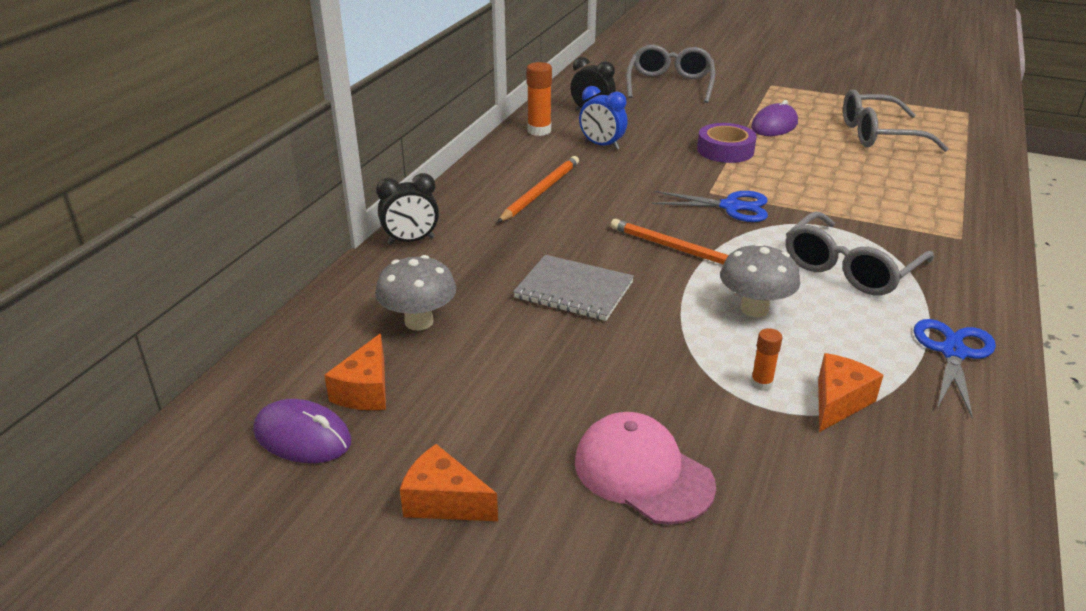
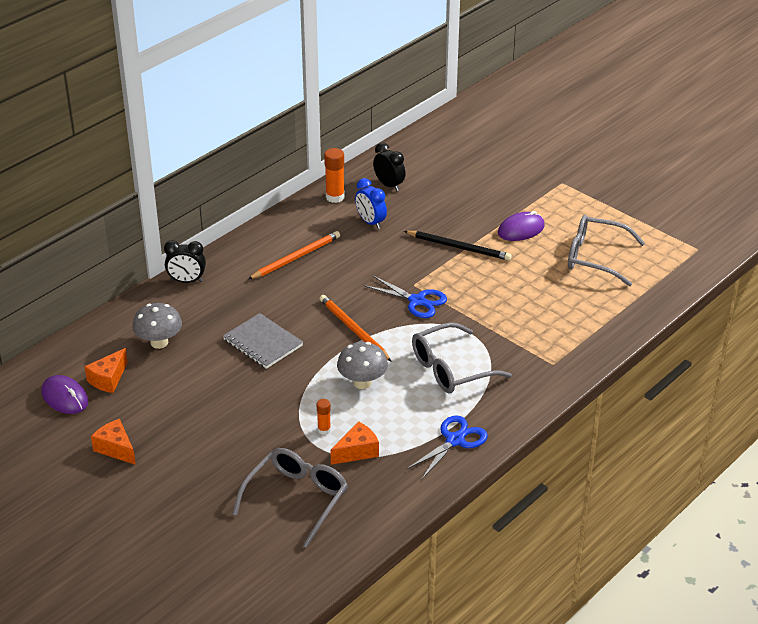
camera: 20 degrees right, 5 degrees up
(642, 473) = (221, 460): pink cap -> none
(670, 84) = (476, 165): grey glasses -> grey glasses (297, 499)
(725, 150) = (459, 247): purple tape -> black pencil

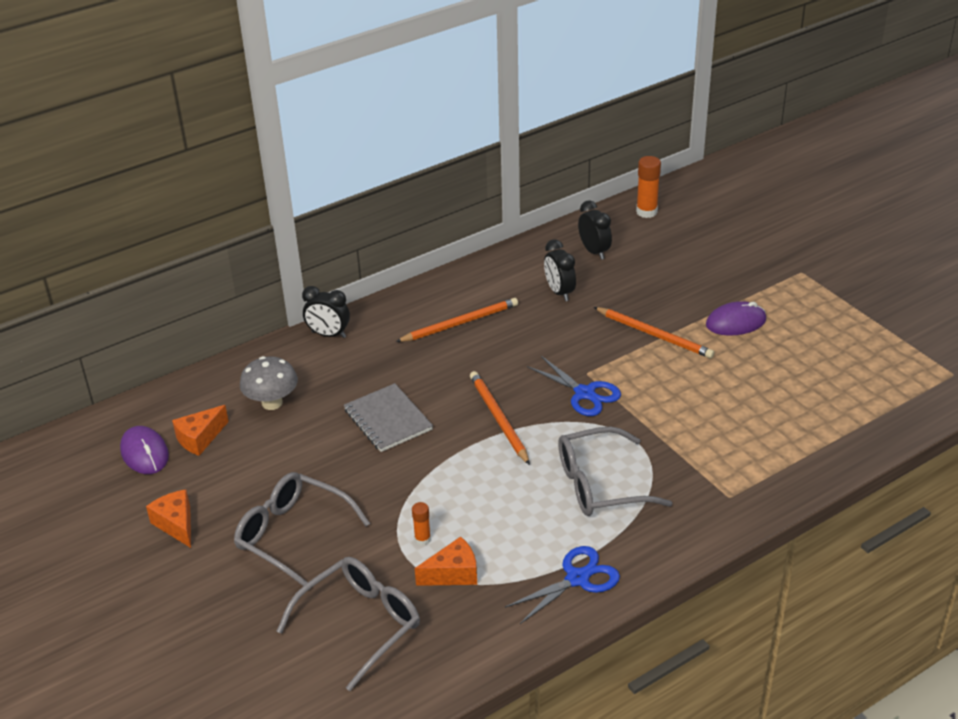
camera: 15 degrees right, 0 degrees up
(335, 197) = (527, 258): orange glue stick -> orange glue stick (646, 212)
(362, 382) = (487, 486): grey mushroom -> none
(370, 222) = (559, 292): blue clock -> black clock
(459, 247) = (654, 335): black pencil -> orange pencil
(595, 257) = (818, 368): grey glasses -> grey glasses (292, 535)

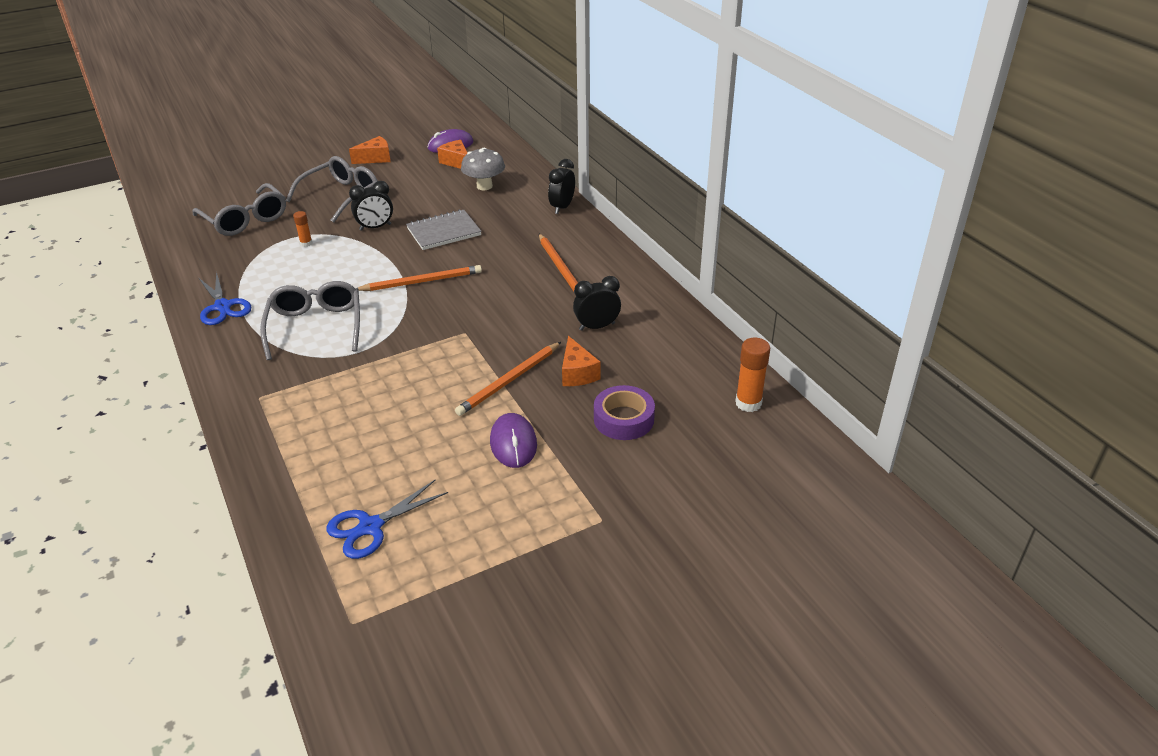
camera: 95 degrees right, 0 degrees up
(453, 573) = (265, 254): orange cheese -> orange cheese (577, 373)
(584, 393) = (435, 329): blue scissors -> blue scissors (370, 527)
(594, 251) = (667, 355): black clock -> black clock (375, 227)
(685, 269) = (623, 419): none -> purple tape

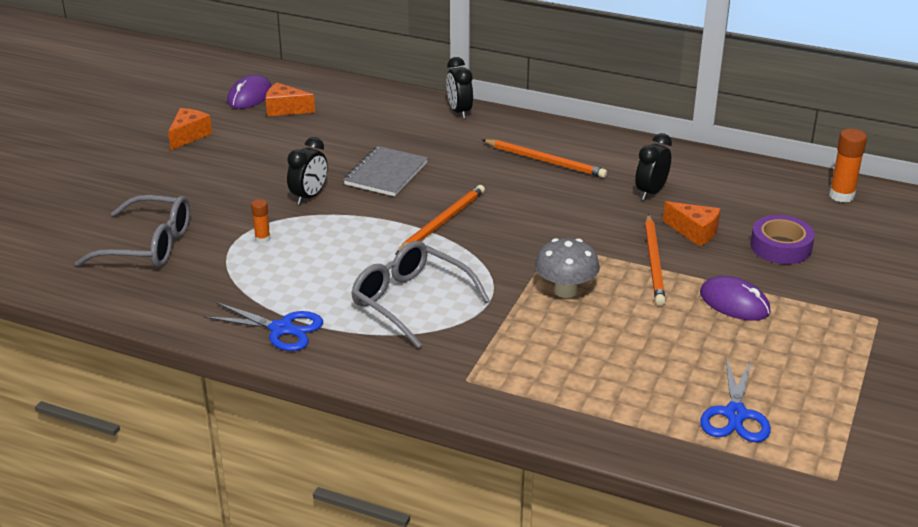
camera: 40 degrees left, 5 degrees down
(341, 196) = (218, 183): grey glasses -> none
(484, 186) = (353, 120): grey mushroom -> grey mushroom (565, 291)

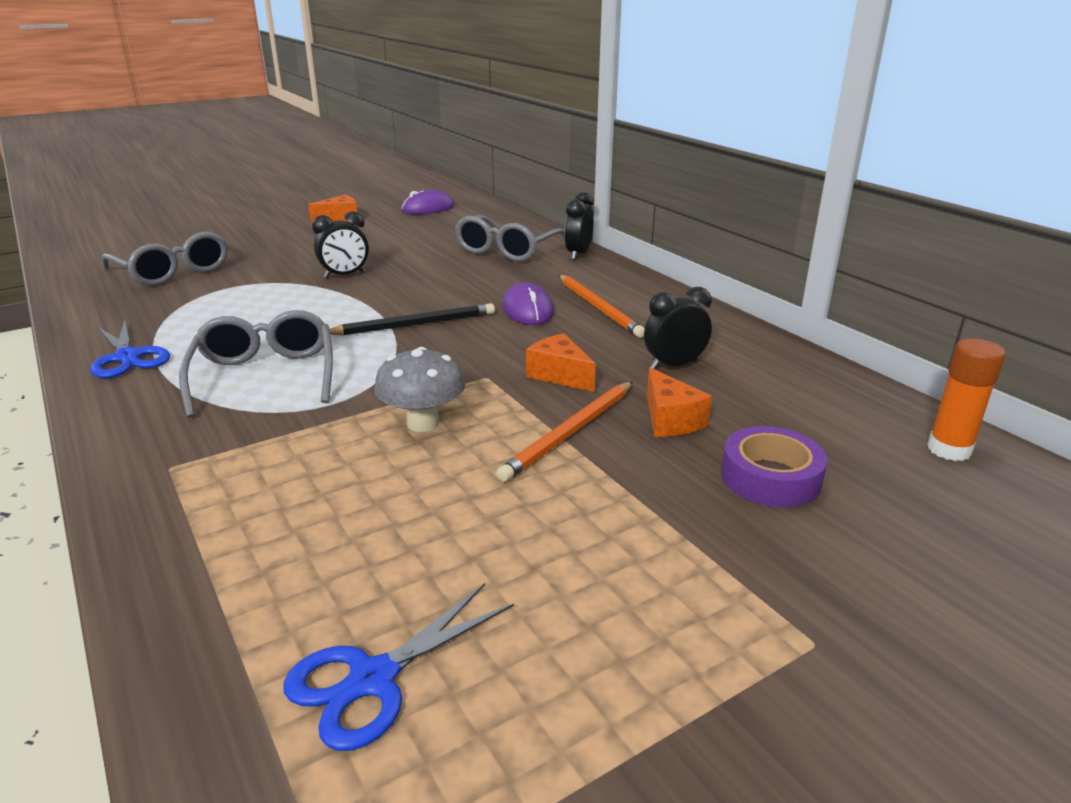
camera: 35 degrees right, 5 degrees down
(262, 239) = (253, 291): orange glue stick -> none
(285, 109) = (438, 221): orange cheese -> orange cheese (559, 375)
(386, 173) = (435, 277): grey notebook -> none
(398, 125) = (507, 250): none -> grey glasses
(442, 222) = (414, 324): orange pencil -> black pencil
(734, 303) = (605, 519): purple mouse -> purple mouse (527, 310)

